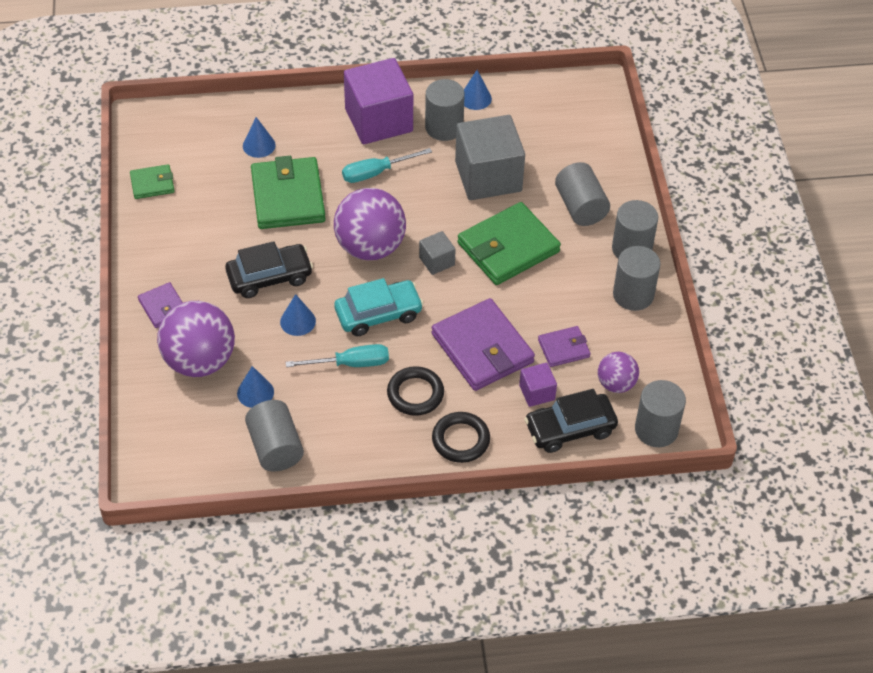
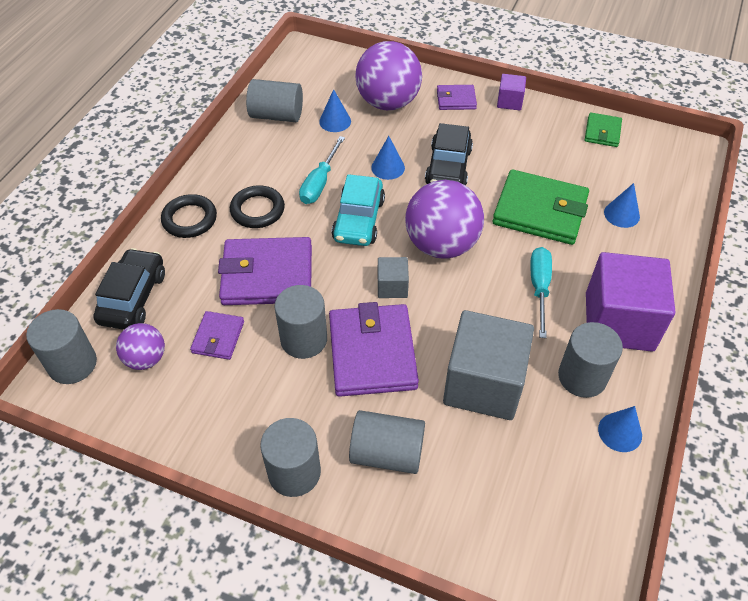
camera: 120 degrees right, 0 degrees up
(508, 247) = (372, 353): green wallet -> purple wallet
(537, 392) = (189, 292): purple cube -> purple cube (509, 101)
(633, 295) = (233, 436): grey cylinder -> grey cylinder (304, 339)

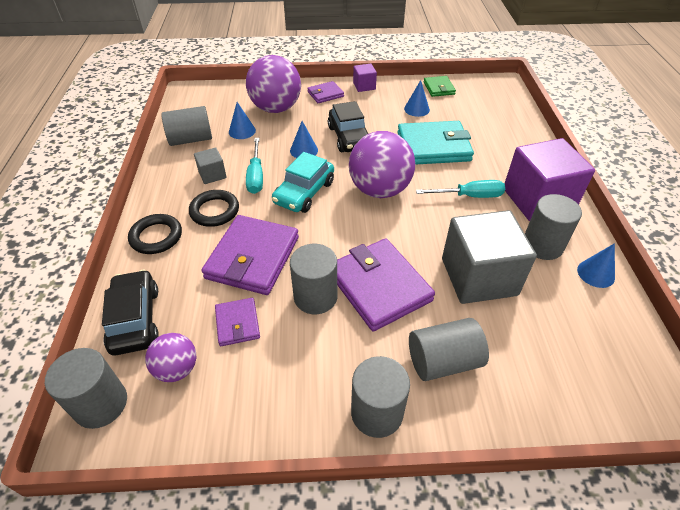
camera: 25 degrees left, 5 degrees down
(267, 275) = (253, 258): purple wallet -> purple wallet turned 45 degrees counterclockwise
(359, 220) = (304, 192): turquoise car -> turquoise car turned 45 degrees clockwise
(392, 286) = (362, 231): grey cube -> grey cube (212, 175)
(539, 288) = (469, 196): turquoise screwdriver -> turquoise screwdriver turned 105 degrees clockwise
(540, 211) = (433, 146): green wallet -> turquoise wallet
(621, 214) = (488, 133): blue cone -> blue cone (416, 109)

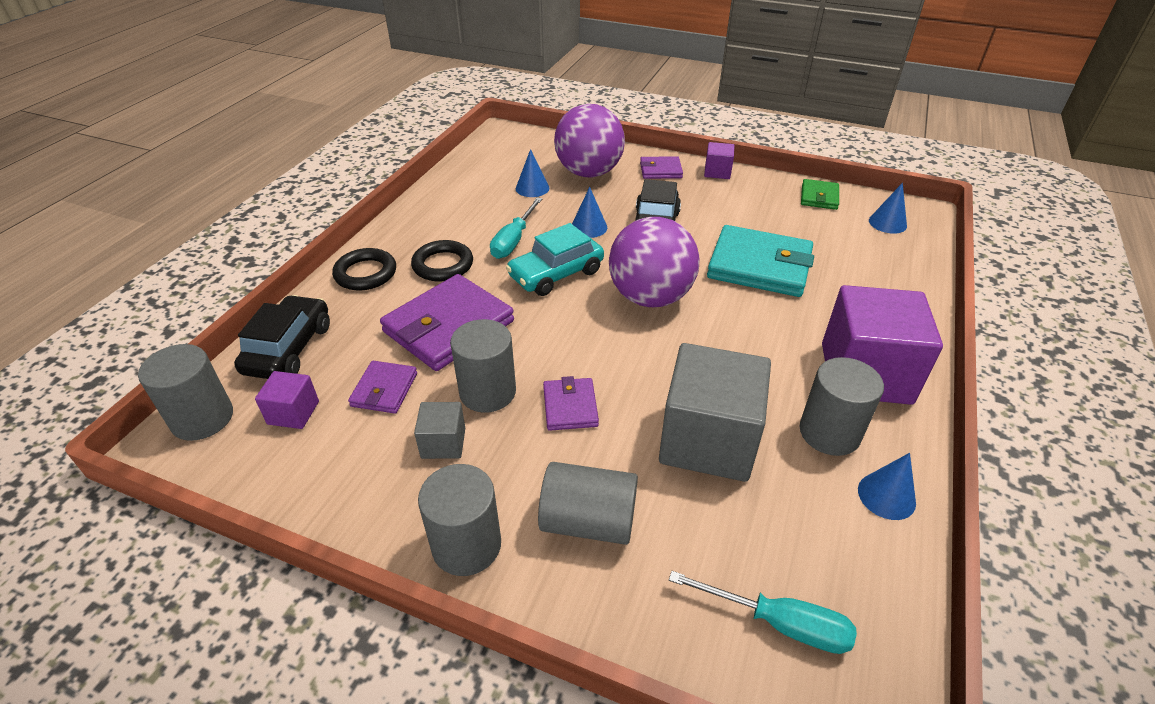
camera: 25 degrees right, 5 degrees down
(177, 369) = (293, 413): purple ball -> purple cube
(191, 139) = (470, 183): grey cylinder -> none
(212, 175) = (467, 226): grey cube -> grey cube (443, 443)
(379, 286) = (570, 407): purple wallet -> purple wallet, size x0.51
(416, 109) = (769, 215): blue cone -> blue cone (887, 223)
(469, 196) = (766, 339): turquoise screwdriver -> turquoise screwdriver (778, 623)

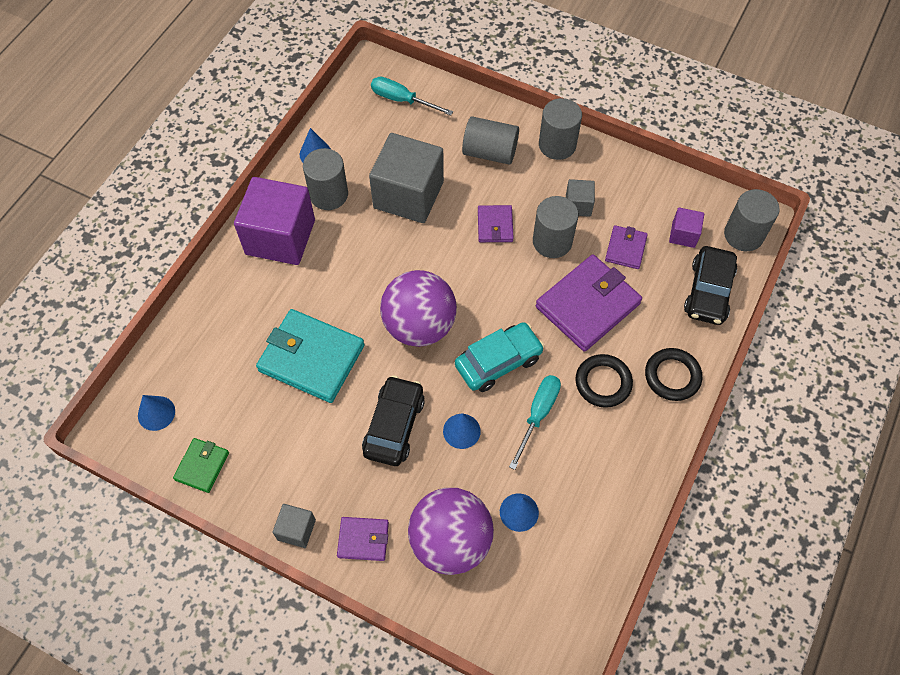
camera: 175 degrees left, 20 degrees up
(717, 172) = (296, 530): purple cube -> grey cube

